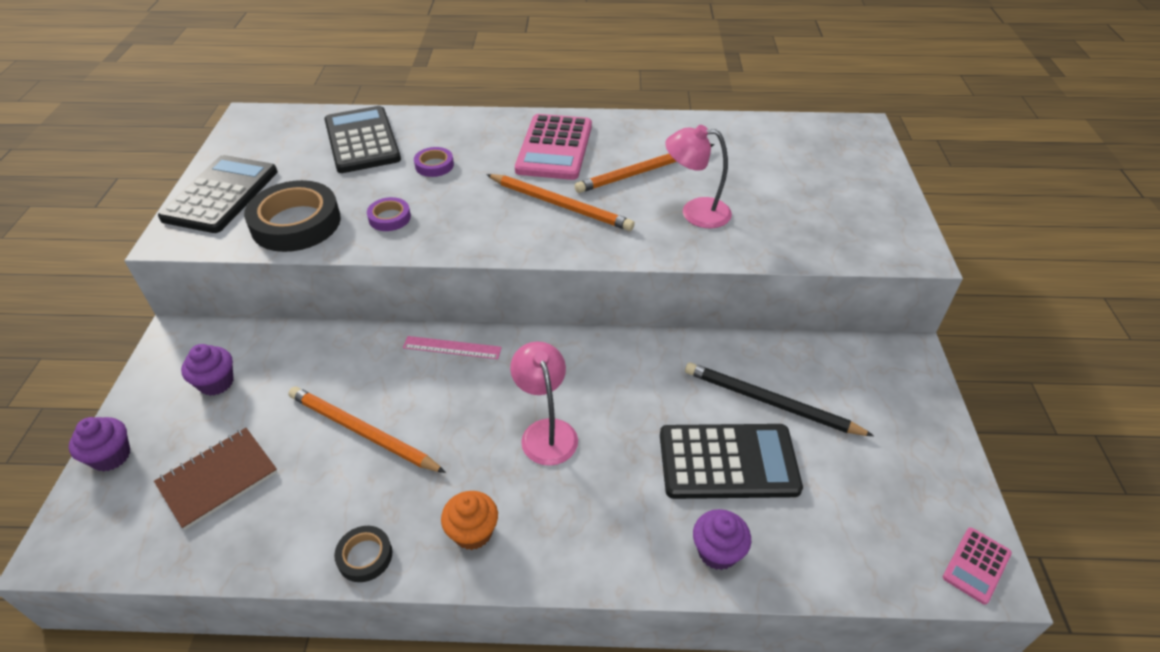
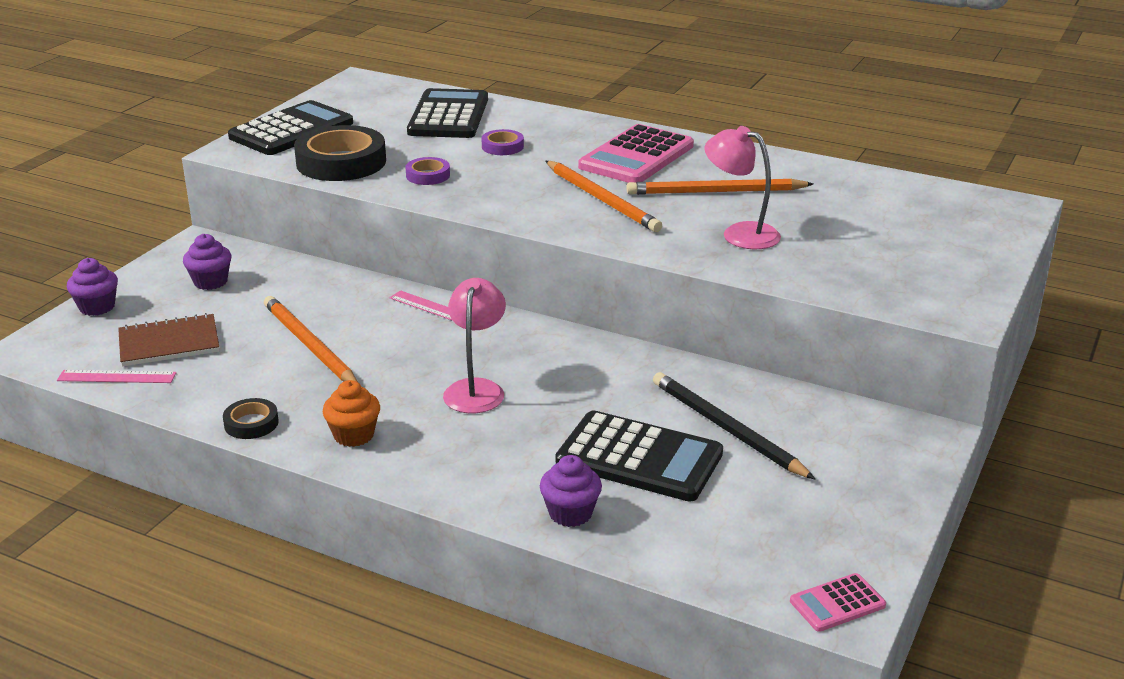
camera: 25 degrees right, 15 degrees down
(186, 546) = (117, 377): none -> pink ruler

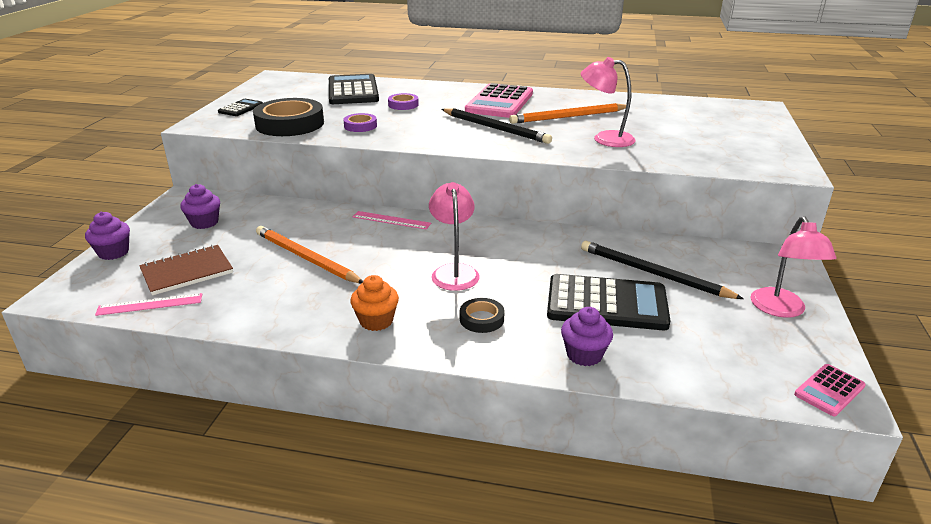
camera: 15 degrees left, 0 degrees up
(251, 423) = (285, 325): black tape -> black tape (481, 319)
(291, 130) = (241, 108): black calculator -> black calculator, size x0.49
(602, 199) = (495, 128): orange pencil -> black pencil
(859, 501) = (781, 310): none -> pink lamp

